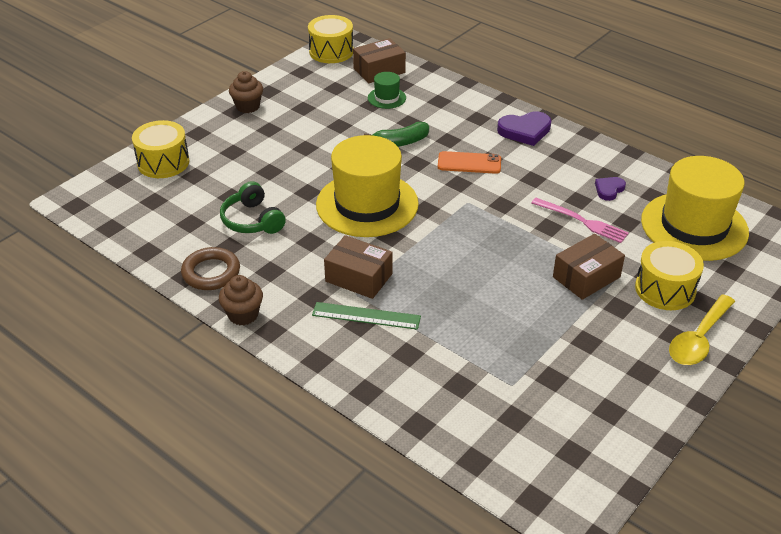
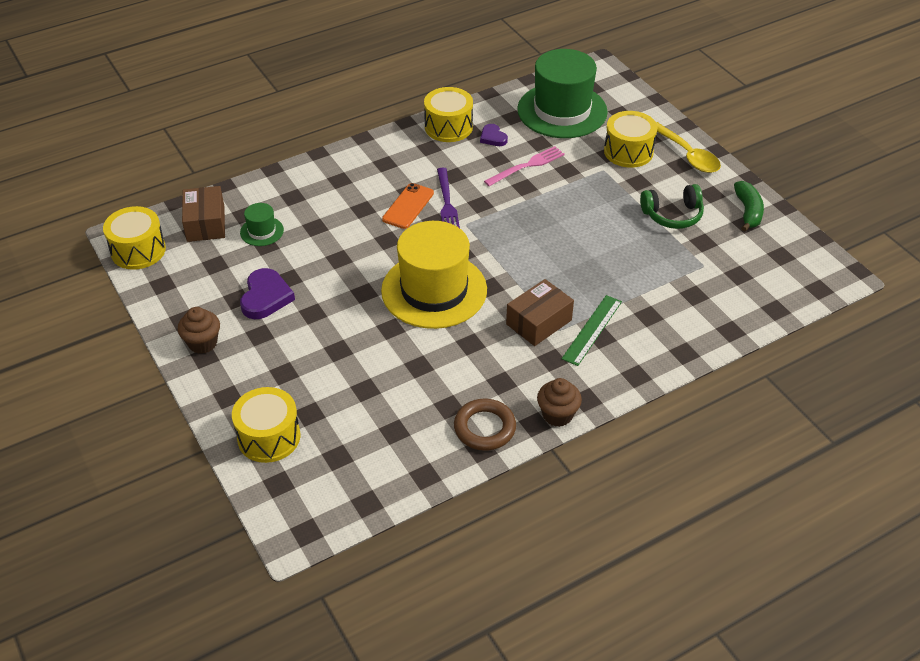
camera: 70 degrees left, 5 degrees up
(252, 220) = (416, 380): green headphones -> green headphones (672, 215)
(400, 142) = (347, 242): green banana -> green banana (748, 211)
(489, 184) = (447, 203): none -> purple fork
(525, 131) = (379, 157): purple heart -> purple heart (265, 297)
(586, 277) = (597, 187): brown box -> none
(602, 159) = (448, 127): none -> yellow drum
(694, 226) = (562, 111): yellow hat -> green hat

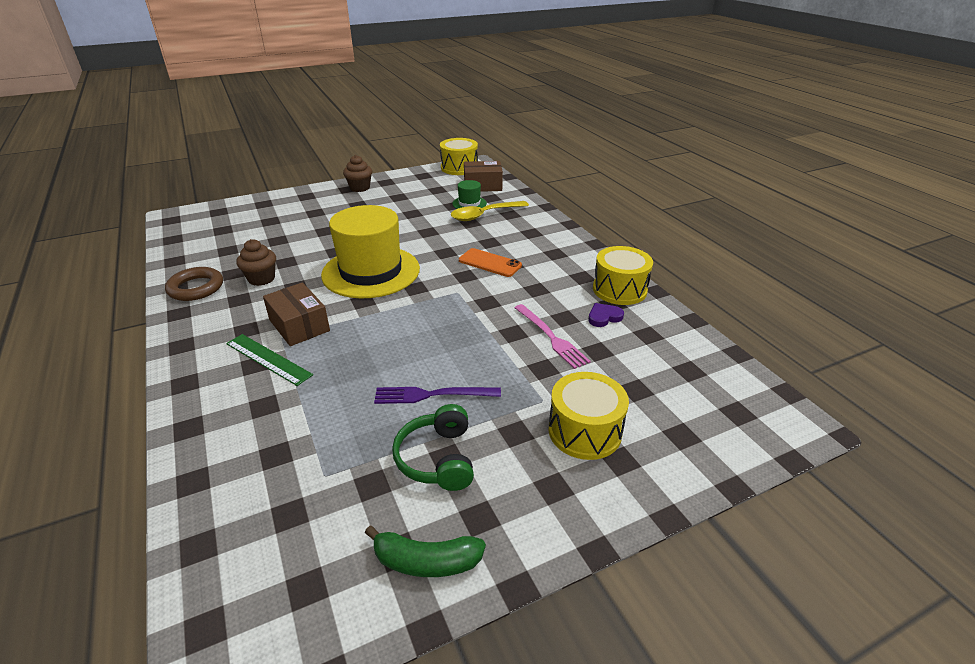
camera: 95 degrees right, 10 degrees down
(265, 297) = (395, 206): purple heart -> none
(269, 437) = (260, 208): yellow drum -> none
(447, 203) = (491, 283): purple fork -> purple fork (432, 395)
(557, 415) = (177, 326): brown cupcake -> brown cupcake (261, 279)
(562, 111) = (671, 376): green hat -> none
(688, 155) = (579, 503): yellow spoon -> yellow spoon (484, 215)

